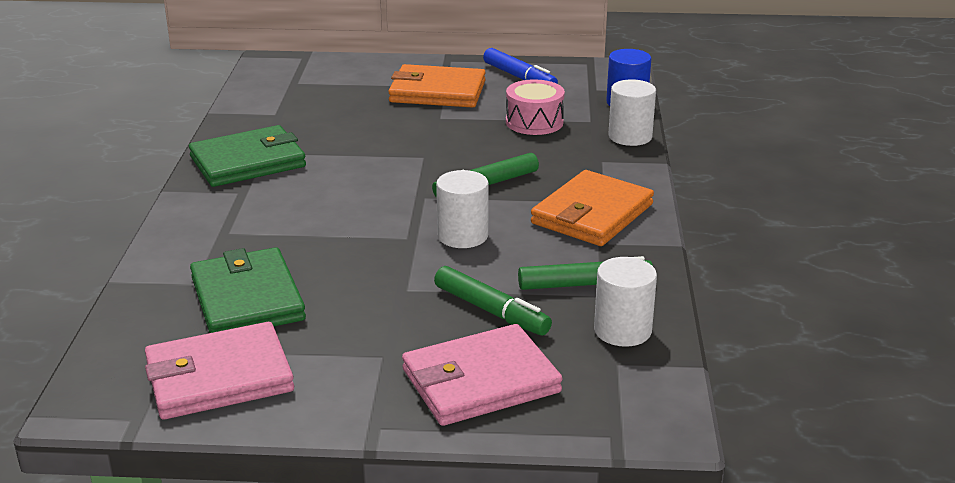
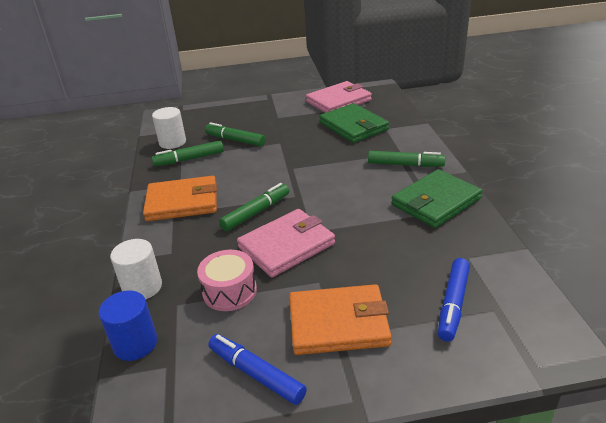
camera: 170 degrees right, 5 degrees up
(233, 212) = (405, 165): none -> green marker
(327, 89) = (453, 304): none -> blue marker
(462, 236) = (261, 174): white cylinder -> none
(480, 381) = (234, 116): pink wallet -> pink wallet (287, 246)
(592, 214) = (182, 202): orange wallet -> orange wallet turned 60 degrees clockwise

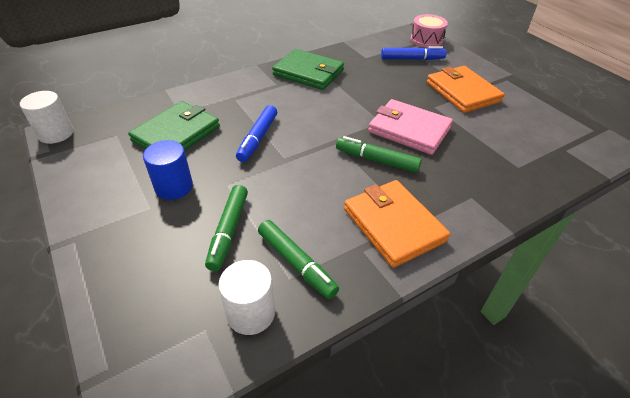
camera: 115 degrees left, 10 degrees up
(135, 344) = (570, 173): blue cylinder -> blue cylinder (174, 187)
(142, 287) = (524, 196): white cylinder -> white cylinder (56, 134)
(229, 291) = (480, 144): pink drum -> pink drum (426, 40)
(256, 374) = (528, 112): blue marker -> blue marker (258, 138)
(339, 101) = (97, 159): pink wallet -> none
(405, 165) = (255, 91): green marker -> none

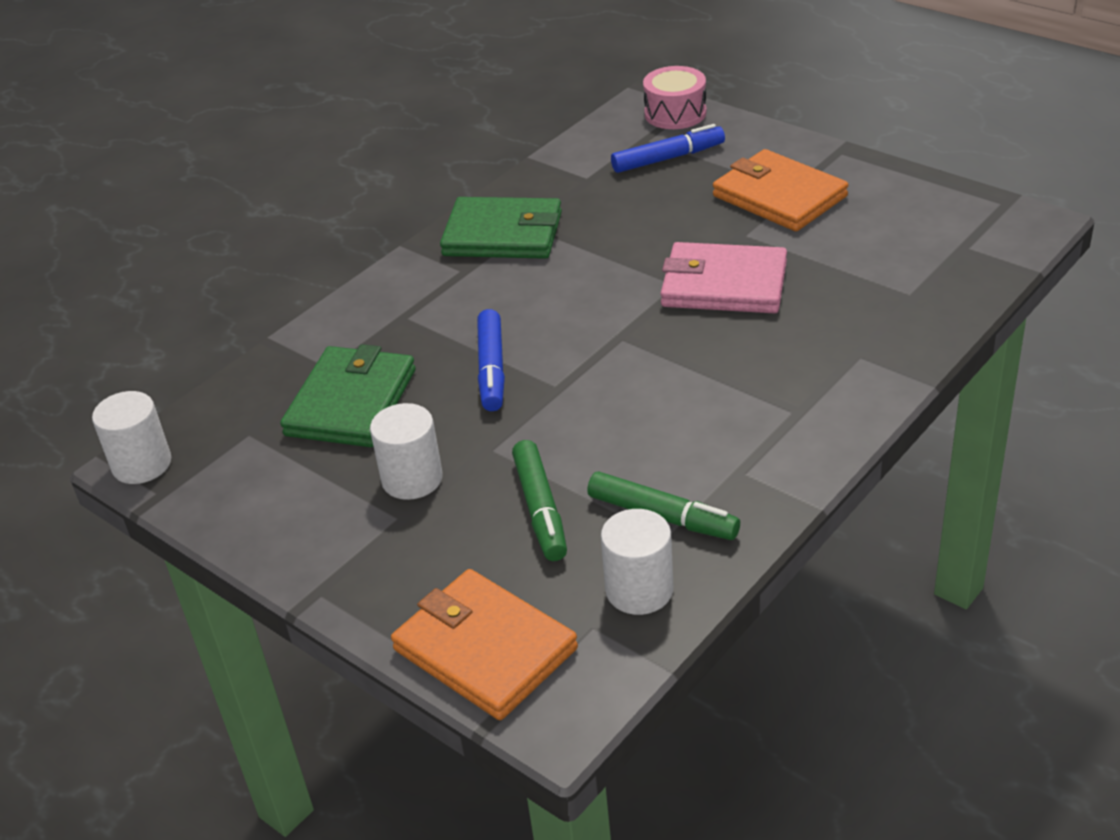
camera: 15 degrees left, 5 degrees down
(174, 187) = (412, 479): blue cylinder -> white cylinder
(377, 160) = (698, 346): green marker -> none
(393, 225) = (769, 427): orange wallet -> orange wallet (485, 649)

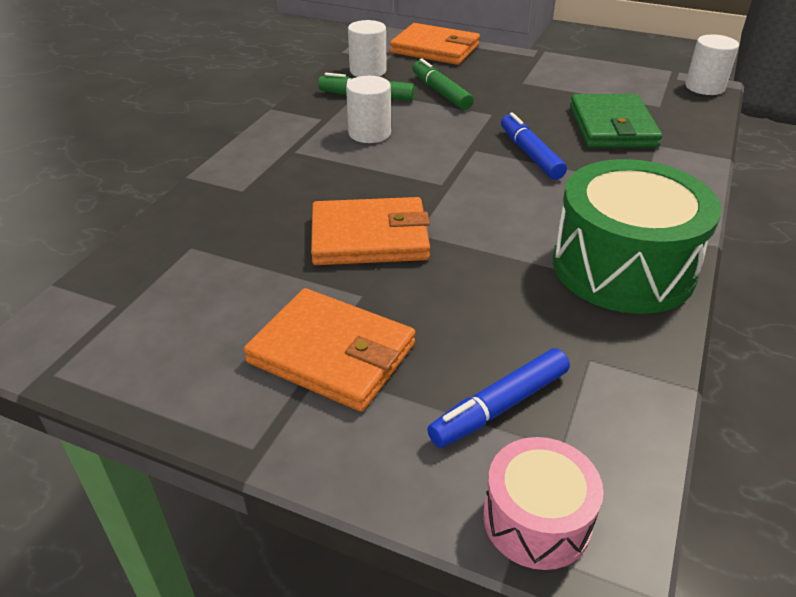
camera: 160 degrees right, 0 degrees up
(412, 479) = (529, 96): white cylinder -> white cylinder (369, 133)
(503, 234) = (623, 267): green wallet -> green drum
(724, 284) = (370, 237): pink wallet -> orange wallet

